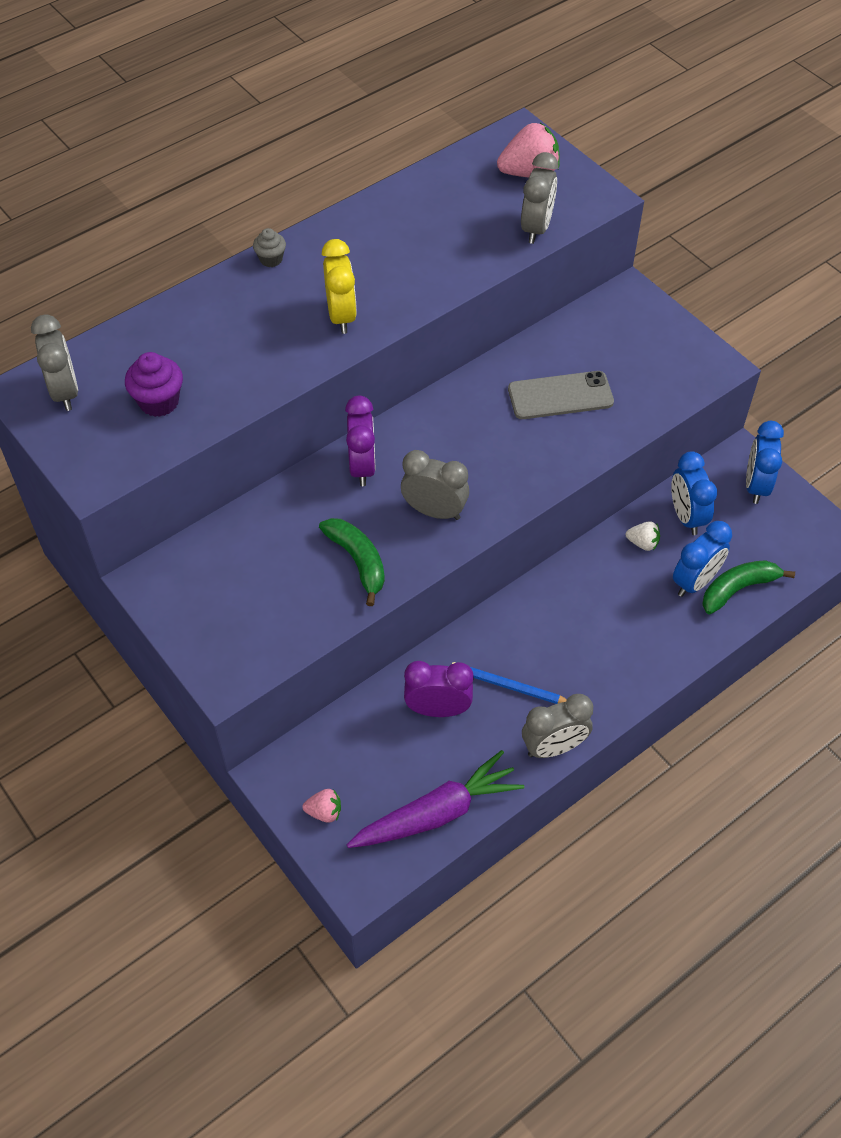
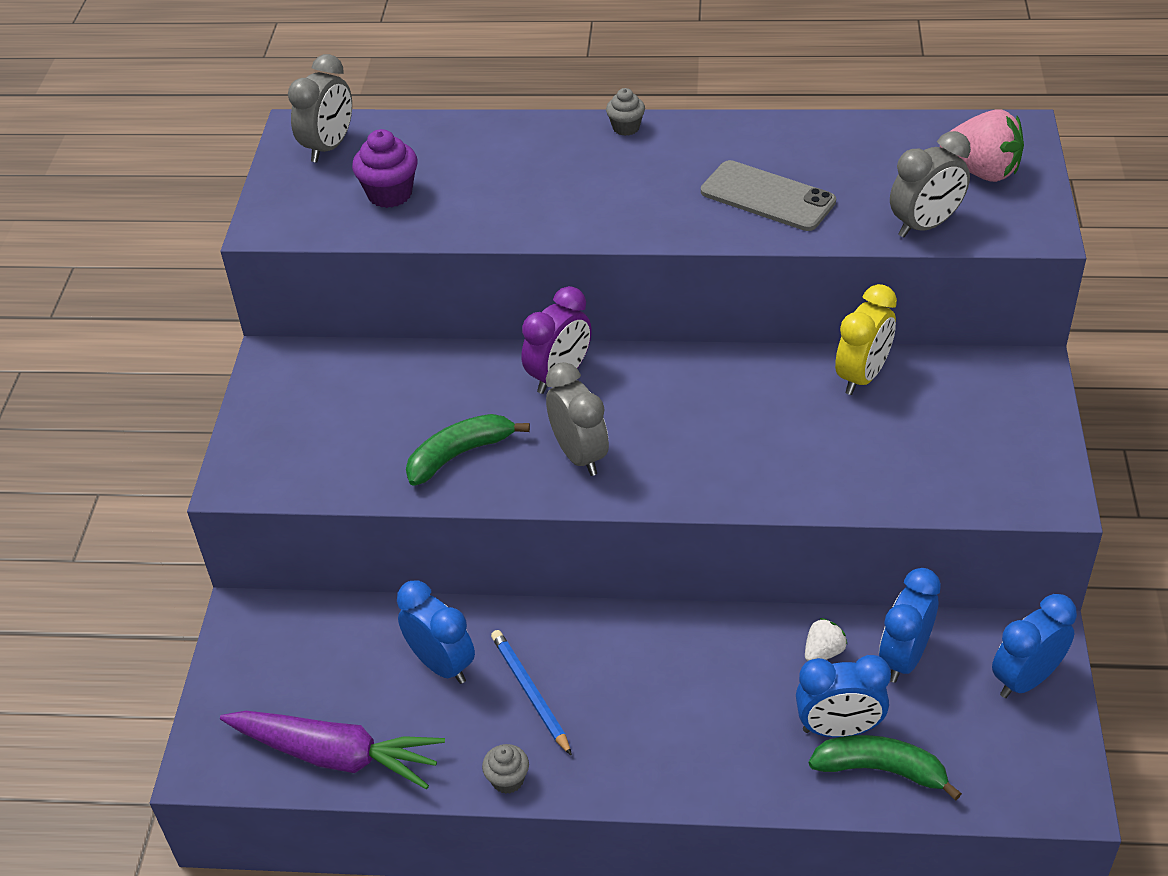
camera: 45 degrees right, 10 degrees down
(324, 812) = (247, 679): pink strawberry -> none
(341, 316) = (630, 206): yellow clock -> yellow clock (862, 376)
(358, 561) = (459, 454): green banana -> green banana turned 135 degrees counterclockwise
(438, 709) = (441, 664): purple clock -> blue clock
(553, 747) = (507, 780): grey clock -> grey cupcake
(560, 396) = (832, 425): grey phone -> grey phone (767, 196)
(642, 543) = (823, 652): white strawberry -> white strawberry turned 105 degrees counterclockwise

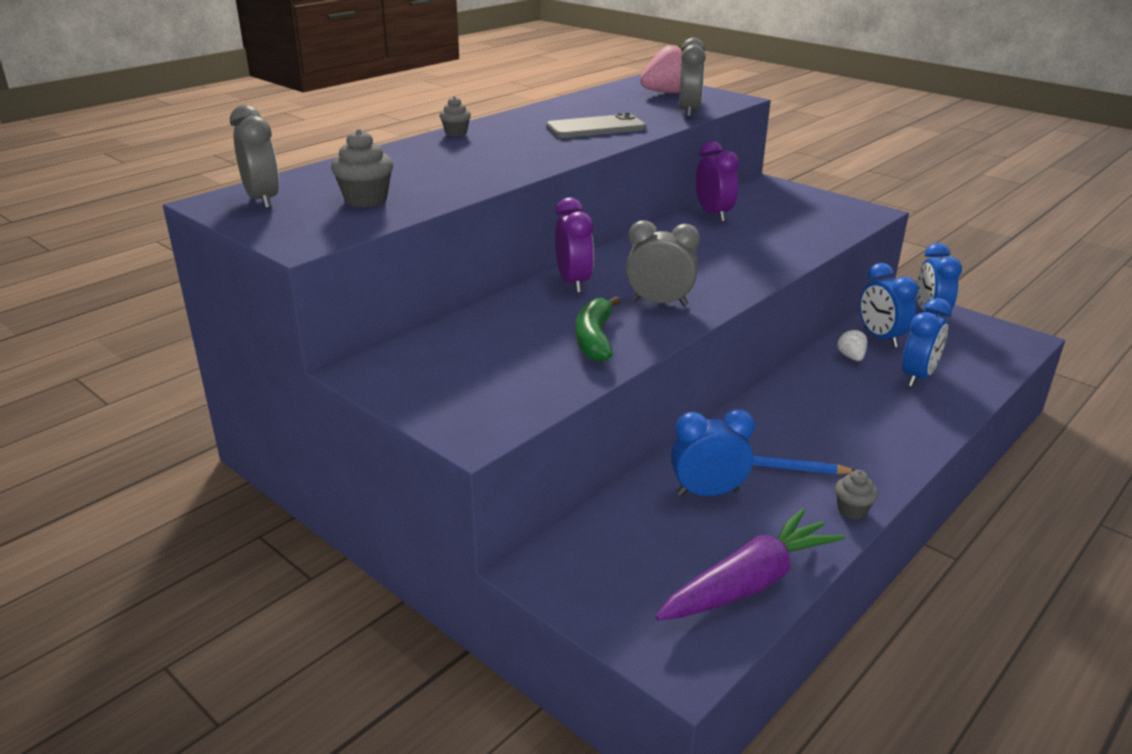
camera: 55 degrees left, 15 degrees down
(390, 194) = (366, 200): purple cupcake -> grey cupcake
(862, 376) = (713, 214): yellow clock -> purple clock
(880, 770) = (961, 378): green banana -> none

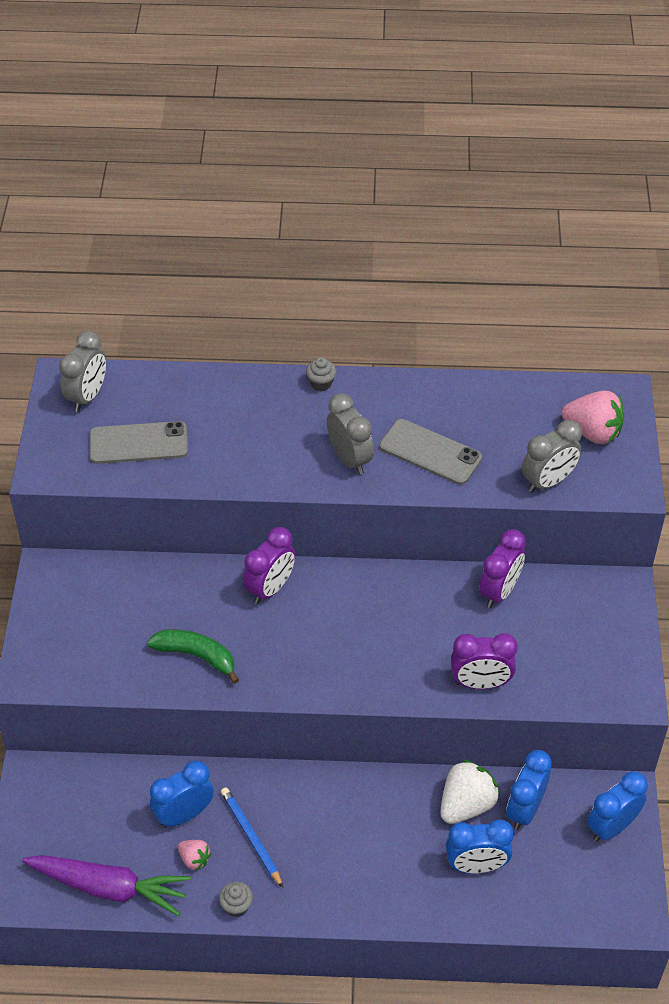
camera: 50 degrees right, 20 degrees up
(366, 200) = (138, 443): grey cupcake -> grey phone
(594, 339) = (196, 656): green banana -> green banana turned 60 degrees clockwise
(659, 303) = (287, 657): grey clock -> grey clock (349, 459)
(708, 493) = (184, 814): blue clock -> blue clock turned 75 degrees counterclockwise
(769, 510) = (194, 859): none -> pink strawberry
(793, 248) = (480, 683): none -> purple clock
(851, 357) = (466, 805): white strawberry -> white strawberry, size x1.88

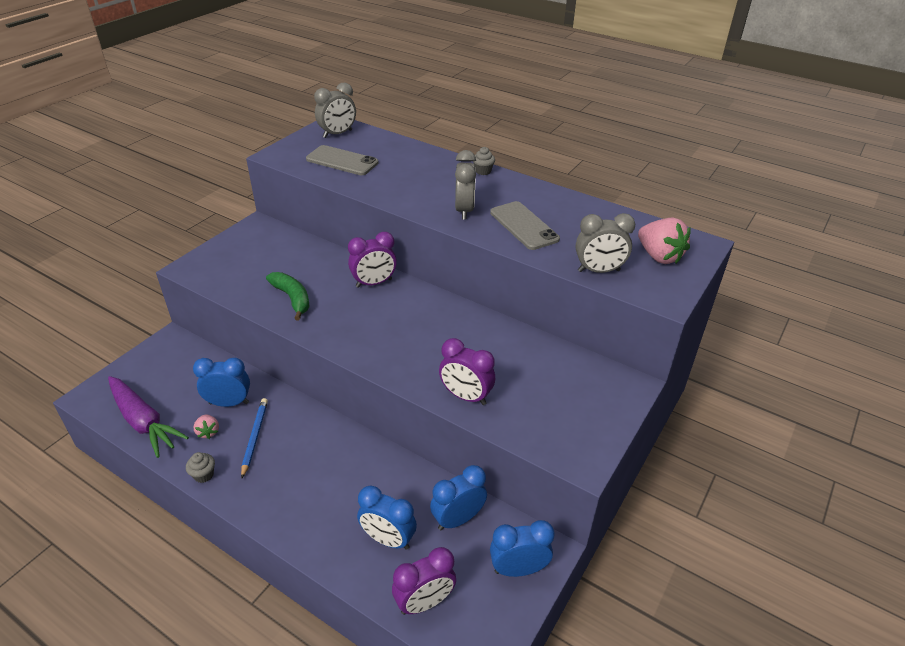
camera: 30 degrees right, 10 degrees down
(466, 805) = (416, 493): white strawberry -> none
(499, 591) = (529, 347): purple clock -> purple clock (424, 602)

